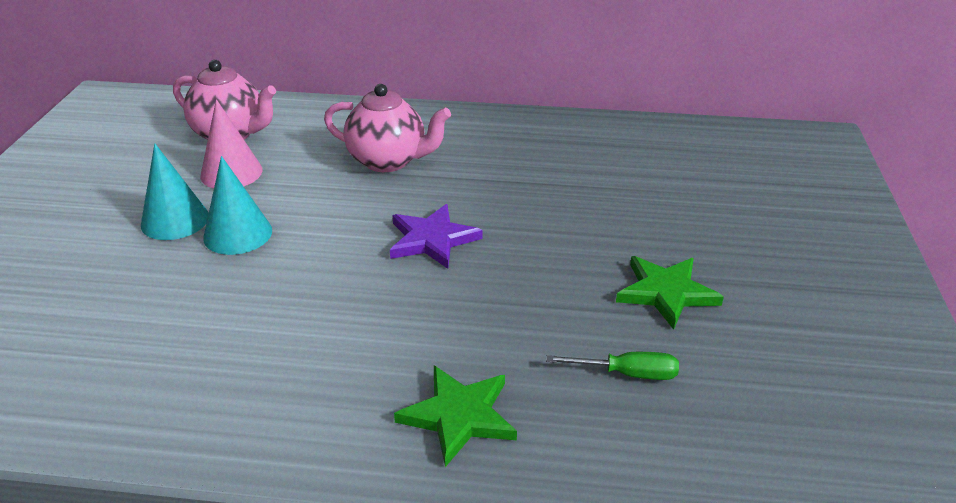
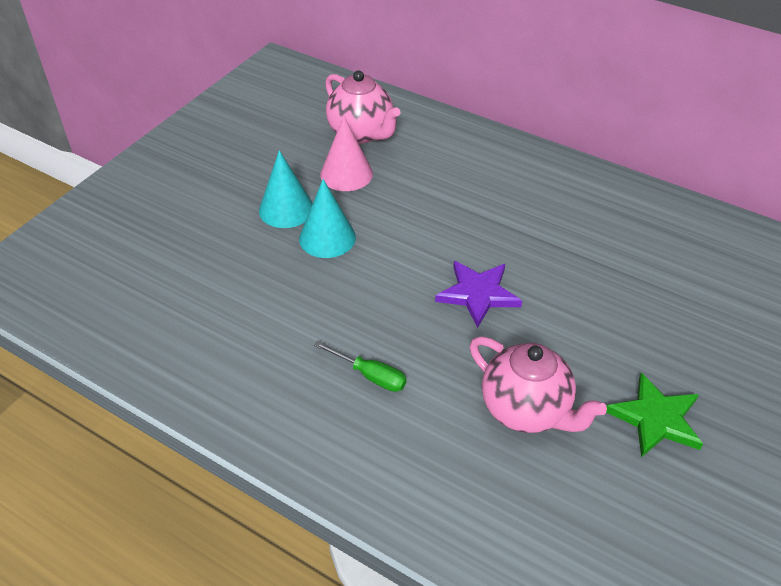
camera: 25 degrees right, 10 degrees up
(388, 161) = (479, 199): pink teapot -> pink teapot (526, 410)
(459, 416) = (420, 468): green star -> none
(627, 374) = (576, 484): green screwdriver -> green screwdriver (370, 375)

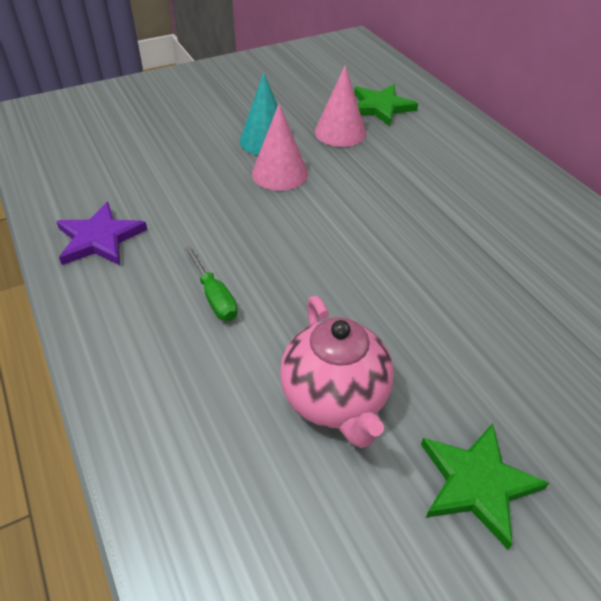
camera: 30 degrees right, 0 degrees up
(327, 238) = (280, 173): turquoise cone -> pink cone
(361, 133) = (381, 107): pink teapot -> green star
(478, 294) = (377, 271): purple star -> purple star (99, 239)

